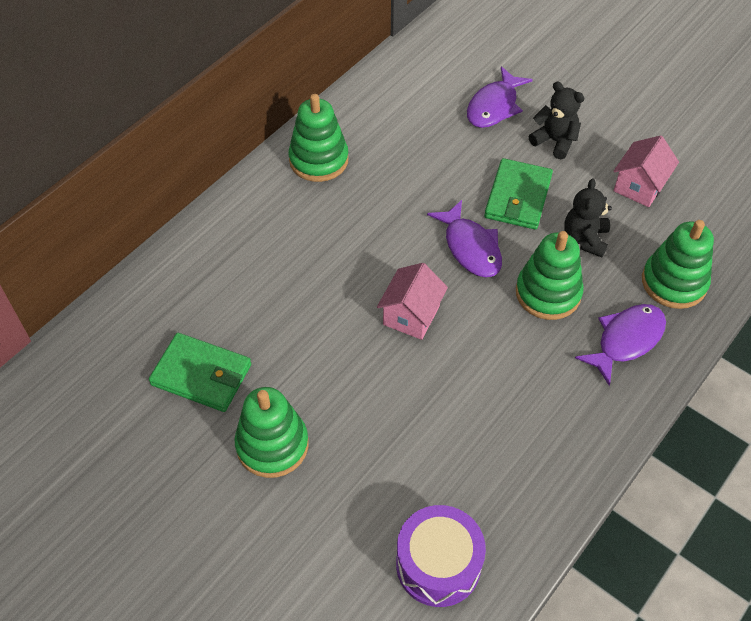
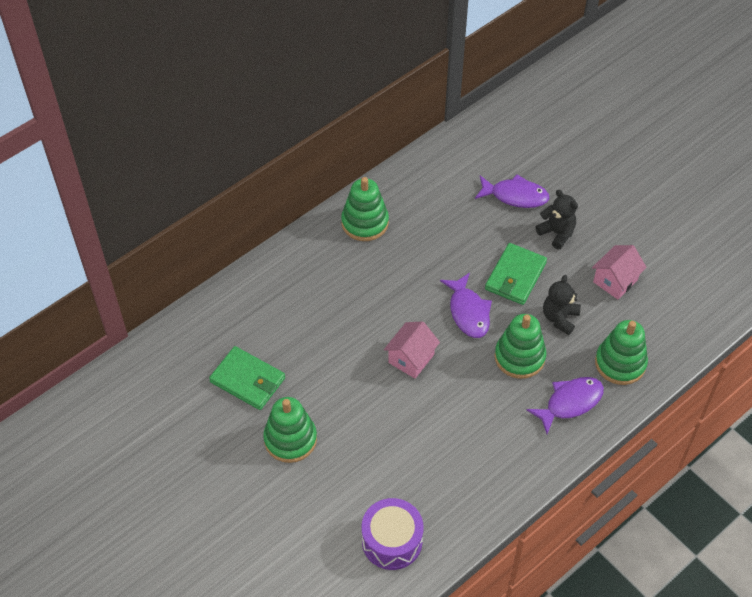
camera: 10 degrees right, 0 degrees up
(494, 106) = (515, 196): purple fish -> purple fish turned 120 degrees counterclockwise

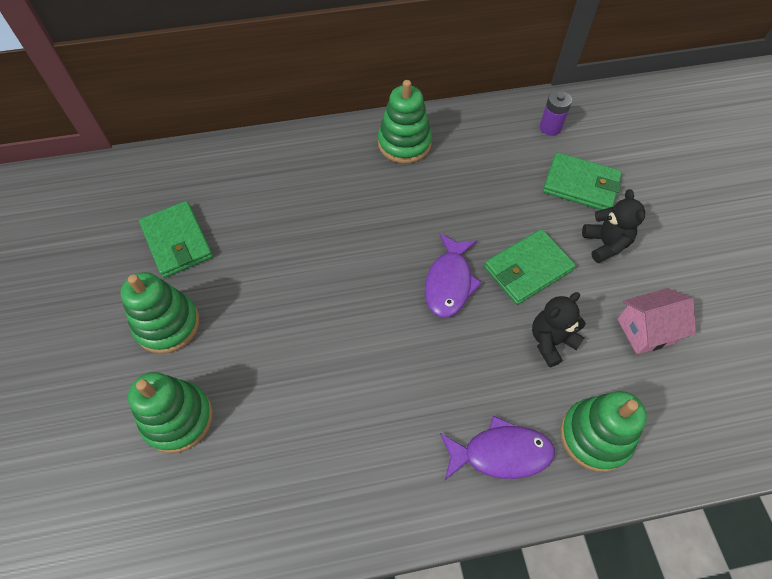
camera: 30 degrees right, 5 degrees up
(392, 541) = (177, 509): purple drum -> none
(411, 358) = (352, 302): pink house -> none
(466, 159) = (550, 127): none -> purple battery
(515, 196) = (580, 185): purple fish -> green wallet
(519, 357) = (474, 363): green stacking toy -> green stacking toy (178, 418)

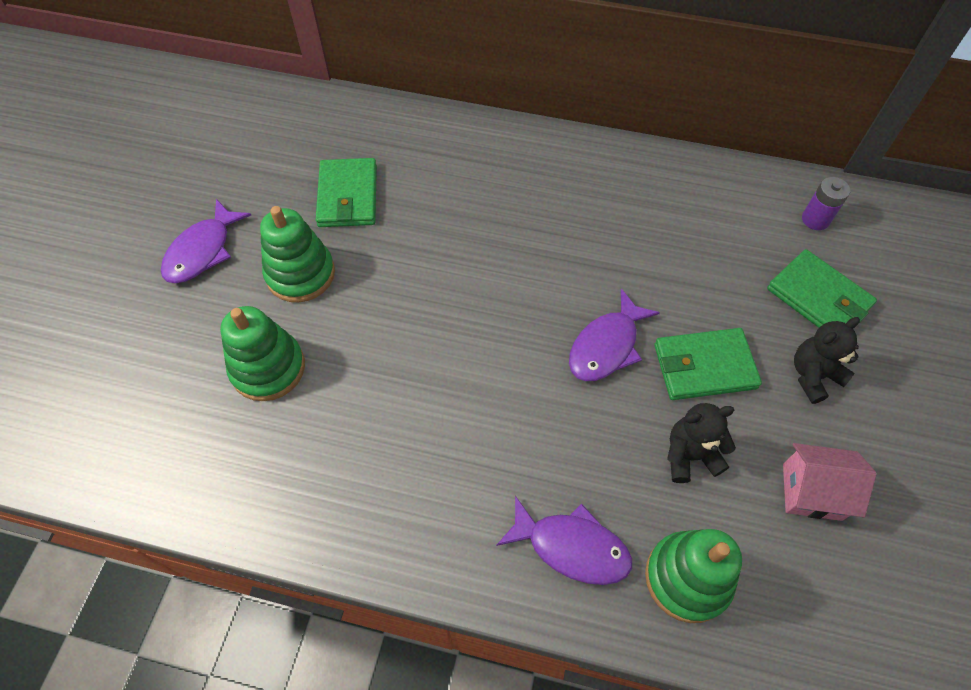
camera: 25 degrees right, 0 degrees up
(65, 340) = (202, 251): none -> purple fish
(404, 143) = (632, 178): green stacking toy -> none
(605, 244) = (813, 375): black teddy bear -> black teddy bear turned 135 degrees counterclockwise

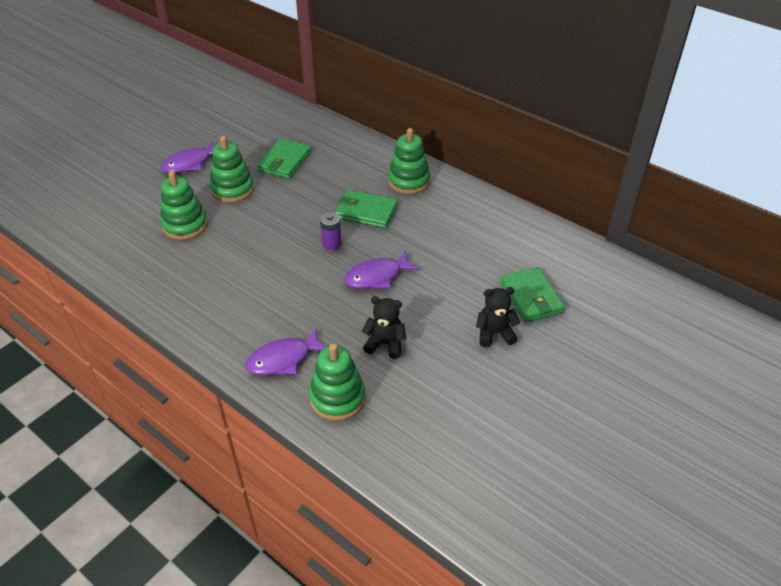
camera: 25 degrees right, 15 degrees down
(545, 168) = (408, 181): none -> green stacking toy
(571, 547) = (283, 359): purple fish -> purple fish turned 105 degrees clockwise
(704, 366) = (428, 306): green wallet -> green wallet (366, 212)
(811, 491) = (445, 387): pink house -> none
(815, 219) = (563, 257): purple battery -> purple battery (331, 243)

